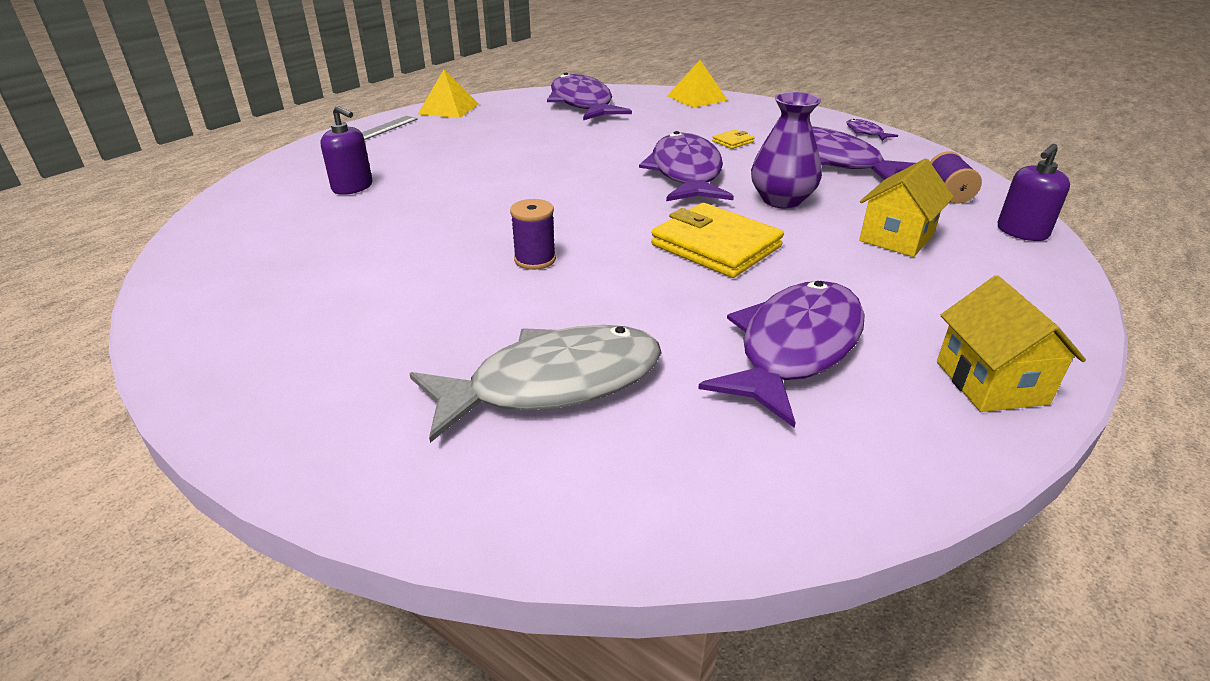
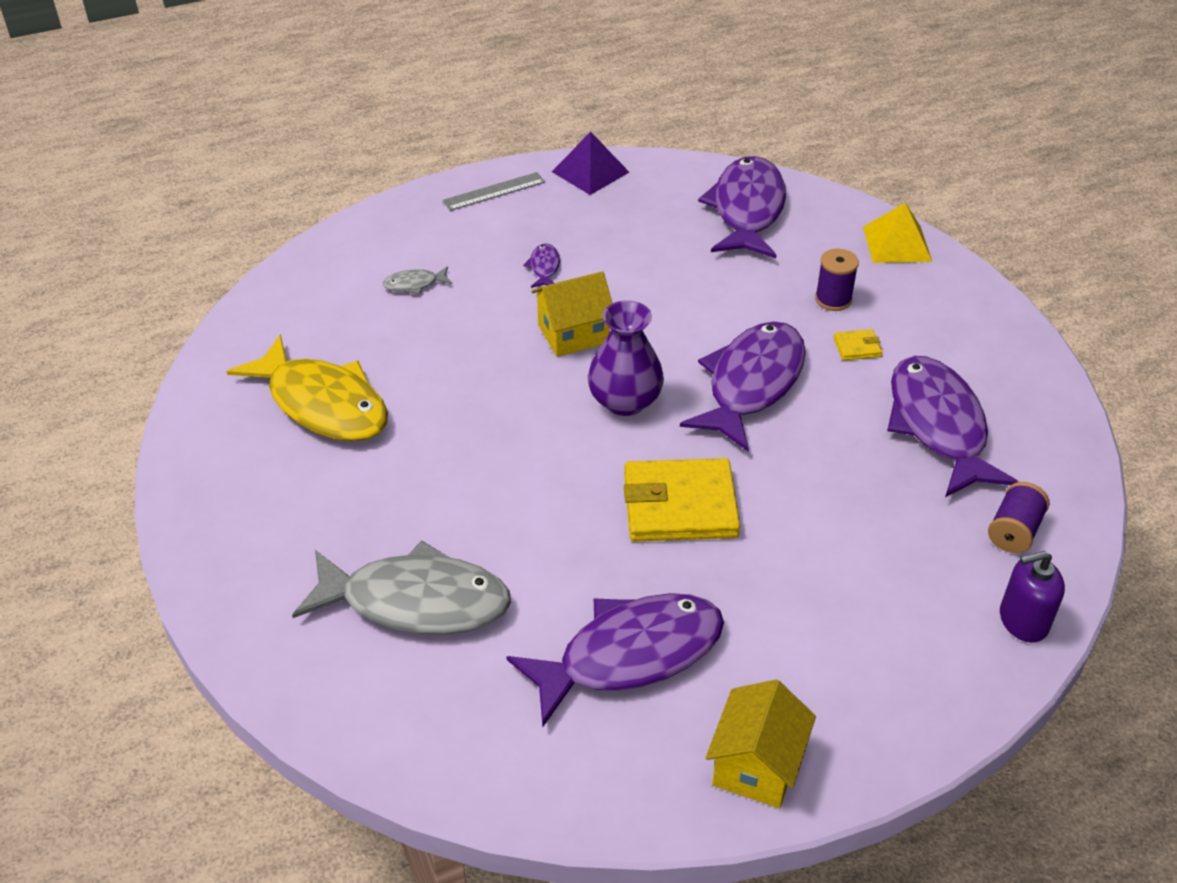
camera: 30 degrees right, 10 degrees up
(322, 276) = (323, 404): none -> yellow fish
(352, 187) = (414, 284): purple soap dispenser -> grey fish
(448, 109) = (590, 171): yellow pyramid -> purple pyramid
(535, 259) = (503, 455): purple spool -> purple spool (833, 299)
(716, 246) = (680, 505): yellow wallet -> yellow wallet turned 75 degrees counterclockwise
(781, 200) = (812, 467): purple vase -> purple vase (625, 401)
(865, 132) = (1042, 389): purple fish -> purple fish (544, 267)
(896, 238) = (873, 570): yellow house -> yellow house (573, 334)

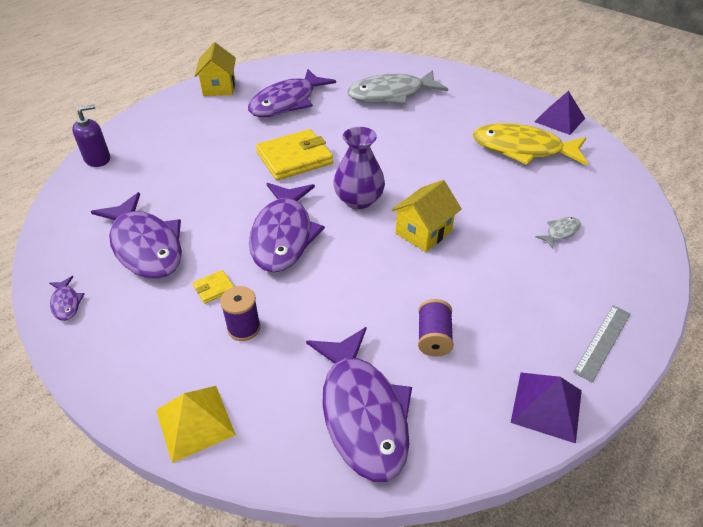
camera: 155 degrees right, 0 degrees up
(200, 436) = (559, 120): none -> purple pyramid
(544, 267) = (488, 277): purple fish -> purple fish (66, 303)
(1014, 531) = (97, 197): purple spool -> purple spool (433, 337)

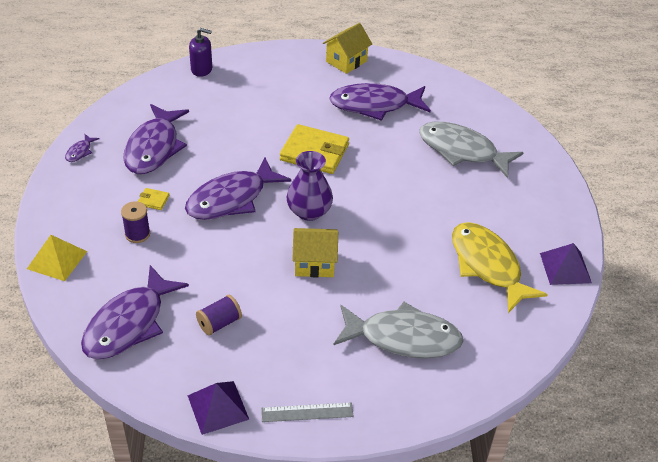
camera: 45 degrees right, 0 degrees up
(560, 232) = (403, 338): grey fish -> grey fish, size x2.47

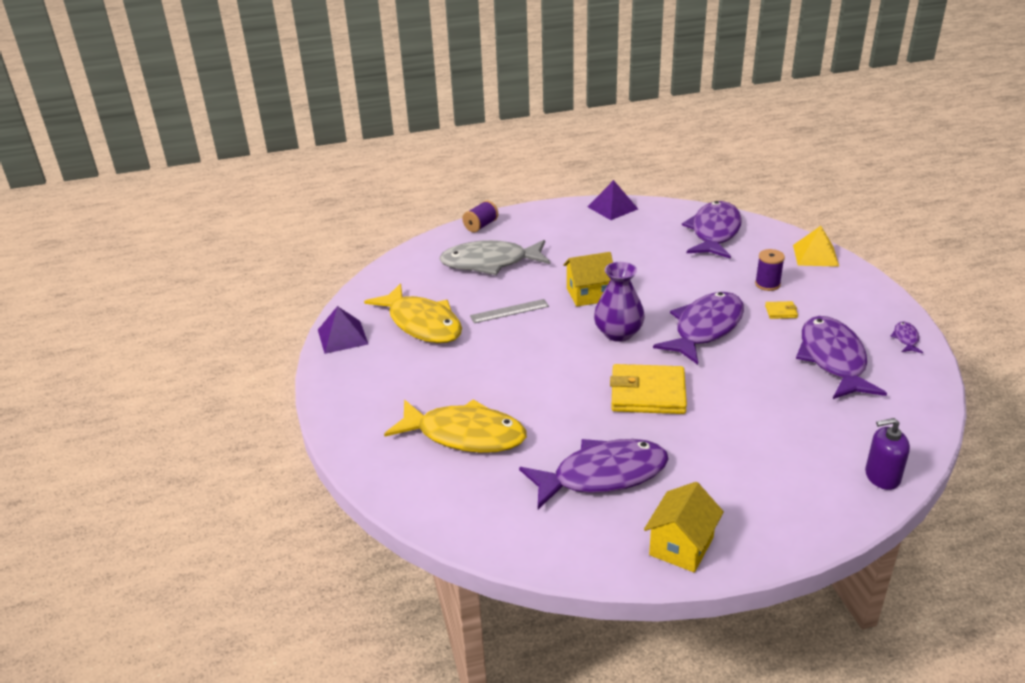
camera: 170 degrees right, 10 degrees down
(219, 323) = (644, 245): purple spool -> purple spool (481, 226)
(307, 412) = (548, 216): grey ruler -> grey ruler (509, 311)
(462, 151) = (465, 435): grey fish -> yellow fish

